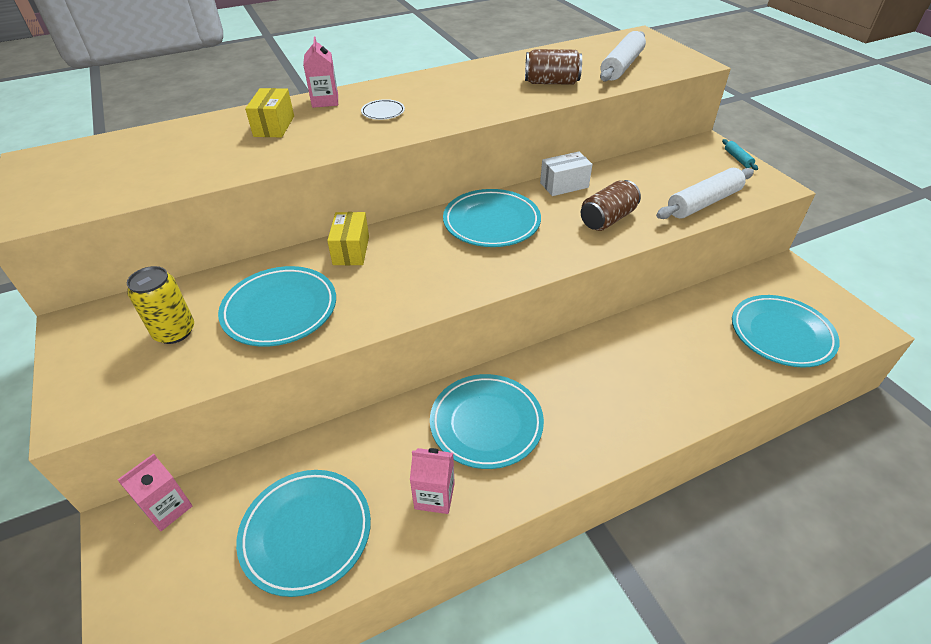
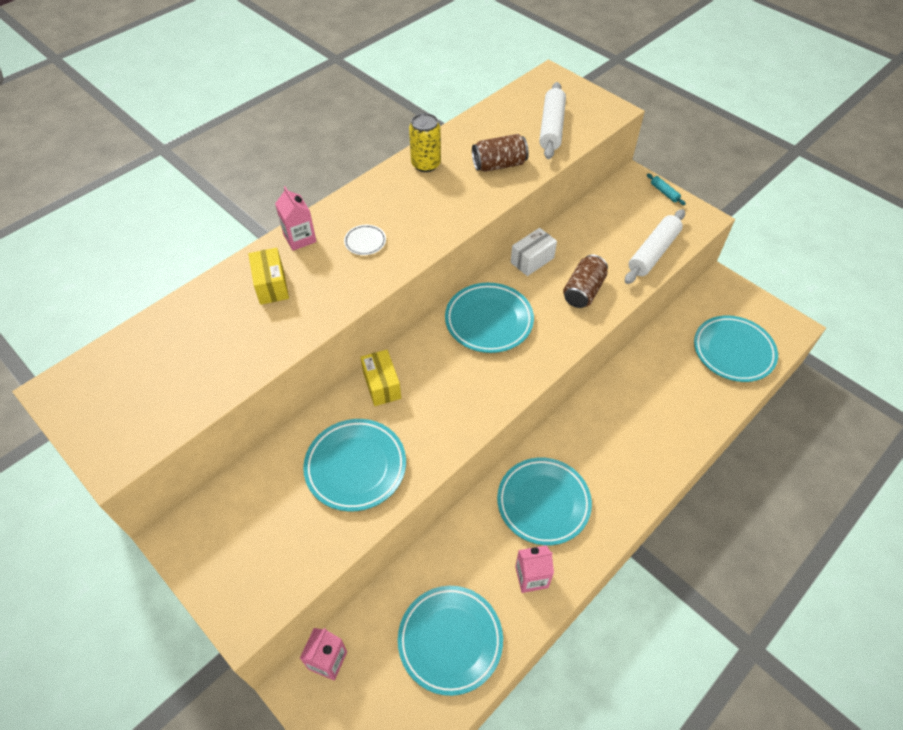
camera: 20 degrees left, 10 degrees up
(174, 332) = (276, 516): yellow can -> yellow can (426, 164)

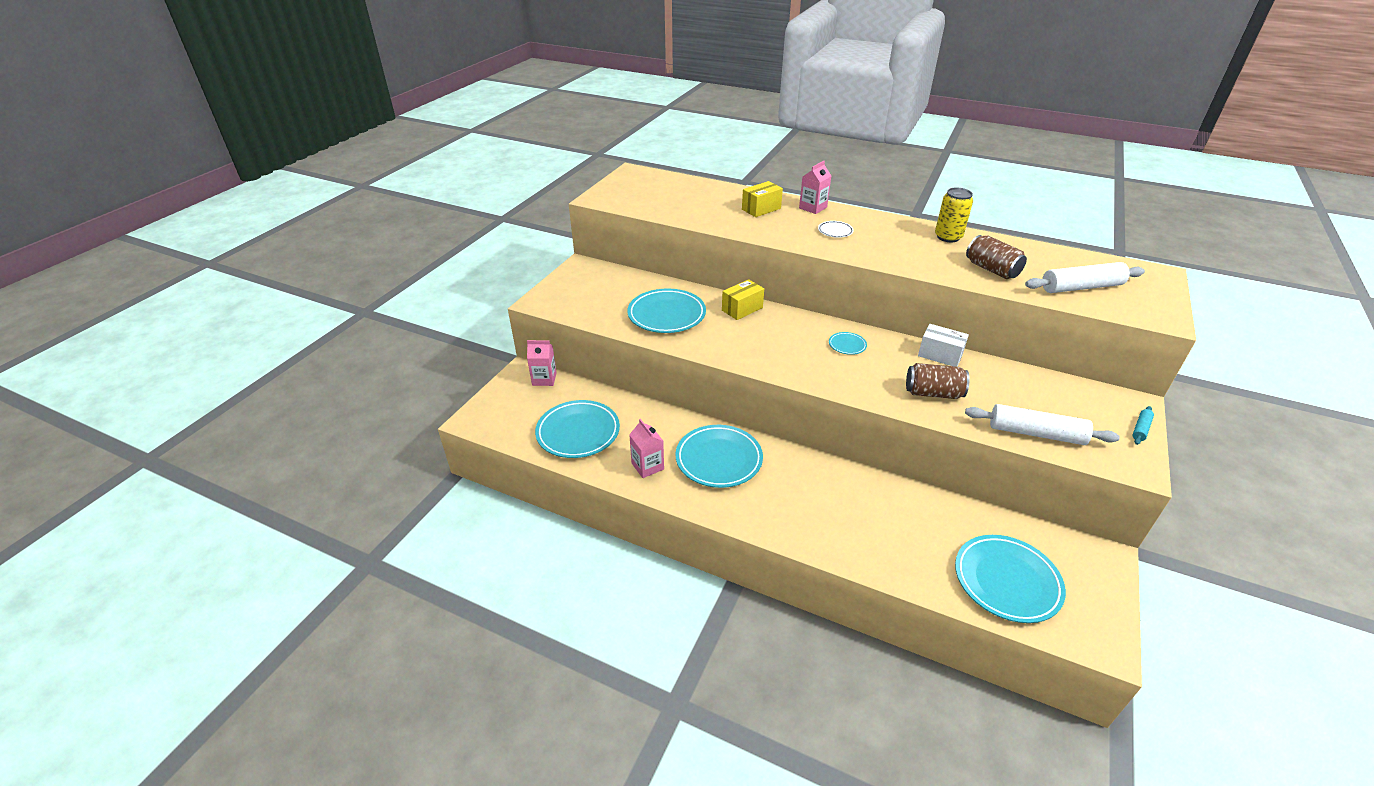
camera: 70 degrees right, 15 degrees down
(489, 321) = (847, 345): turquoise plate -> turquoise plate, size x0.45

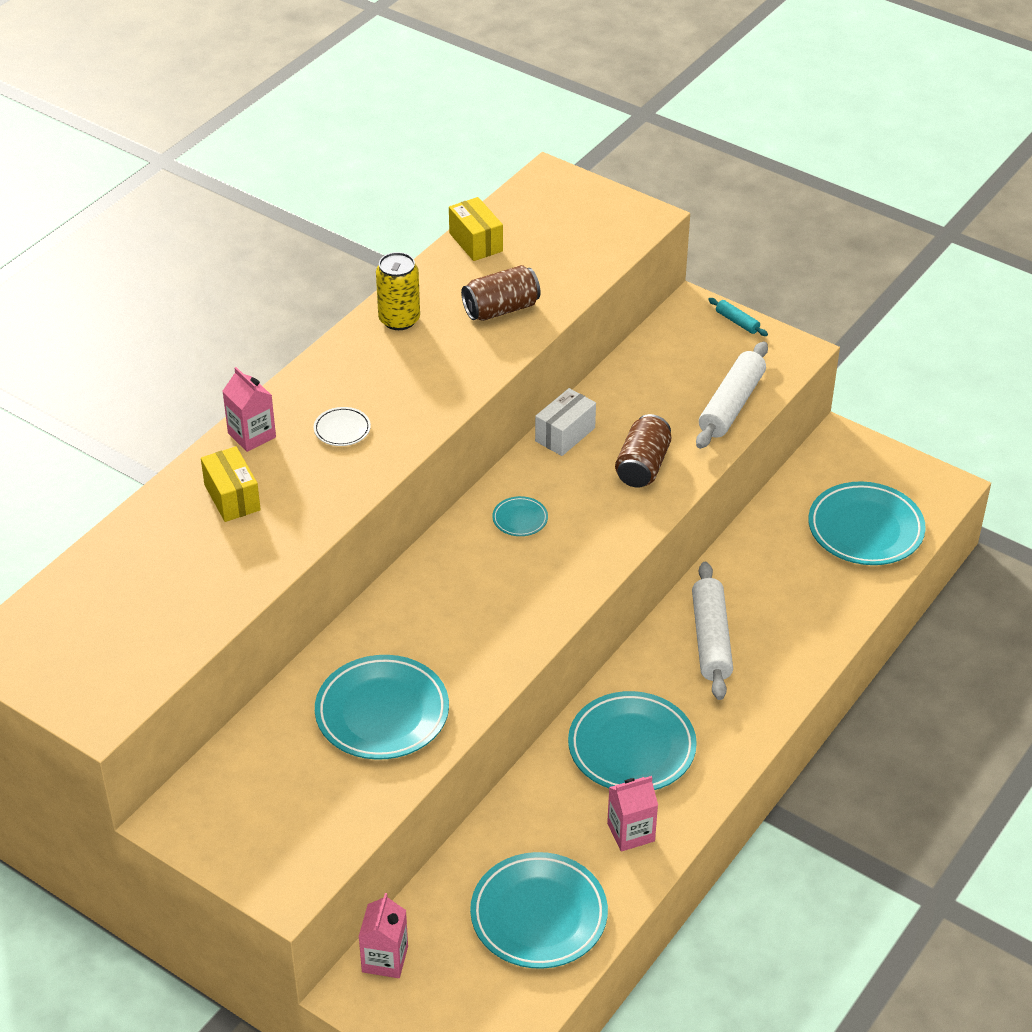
camera: 80 degrees left, 5 degrees up
(742, 309) = (392, 615): yellow box -> yellow box (475, 242)
(1081, 287) = (564, 250): white rolling pin -> white rolling pin (711, 639)

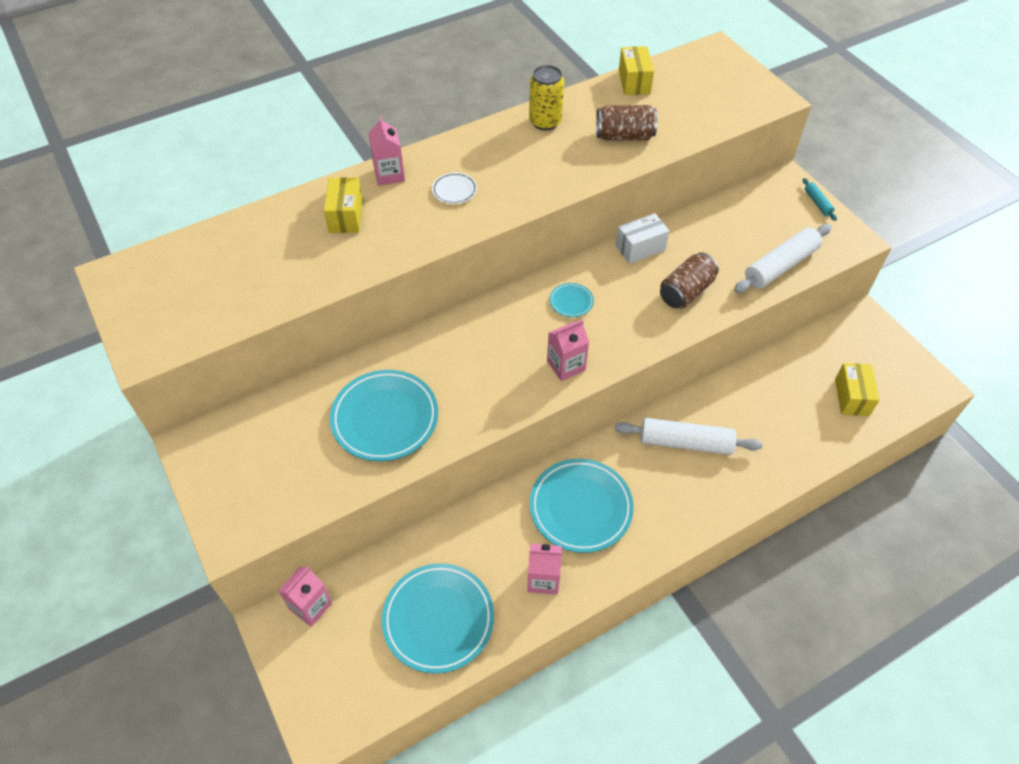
camera: 25 degrees right, 10 degrees up
(553, 588) = (566, 365): none -> pink carton
(711, 639) = (685, 442): white rolling pin -> white rolling pin turned 75 degrees clockwise
(865, 529) = (851, 397): turquoise plate -> yellow box

